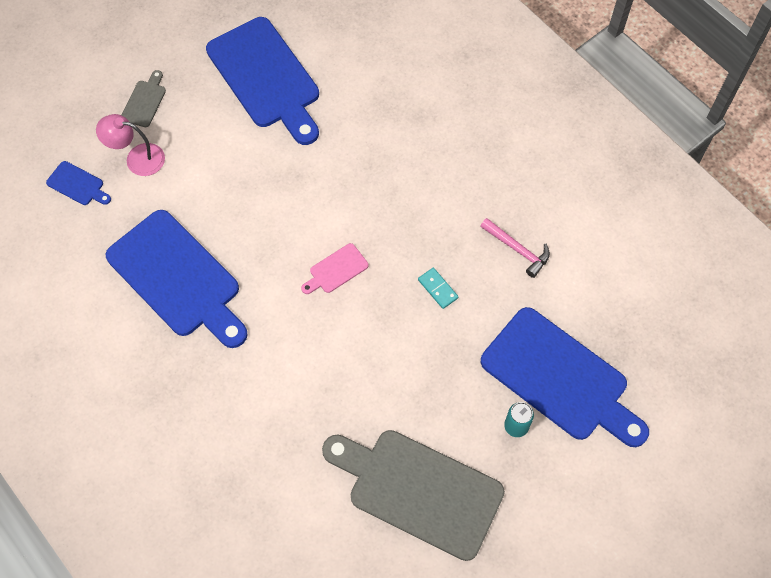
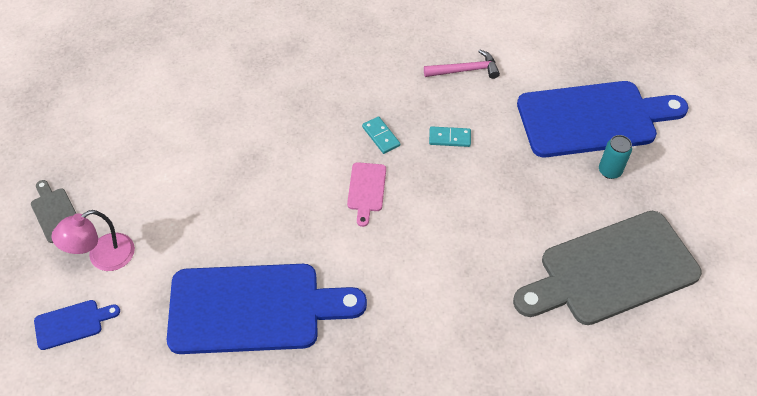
camera: 50 degrees left, 10 degrees down
(266, 78) = (141, 115): blue cutting board -> none
(394, 241) = (381, 136): none -> turquoise domino

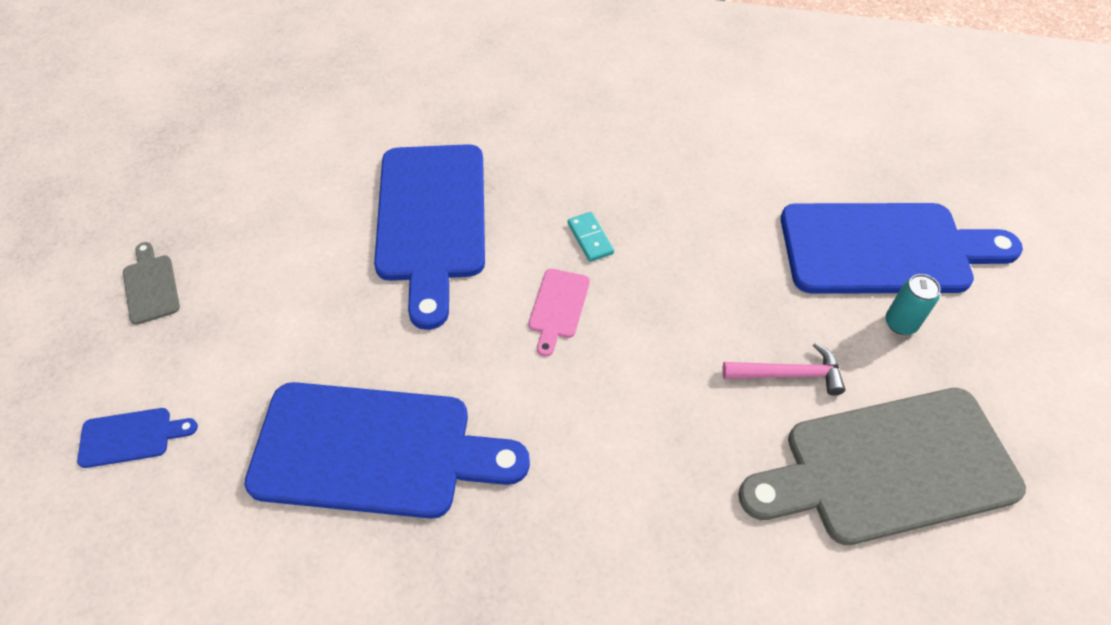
camera: 10 degrees right, 0 degrees up
(103, 257) = (194, 353): pink lamp -> none
(259, 137) = (431, 220): none -> blue cutting board
(449, 138) = (682, 252): turquoise domino -> none
(465, 70) = (716, 166): pink hammer -> pink hammer (788, 374)

